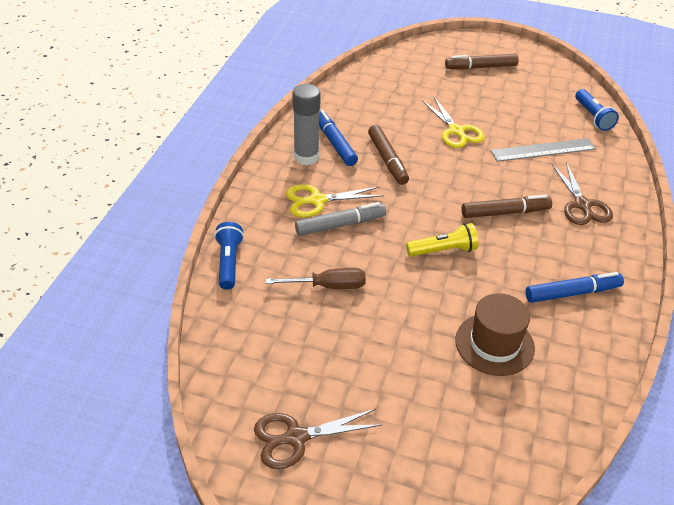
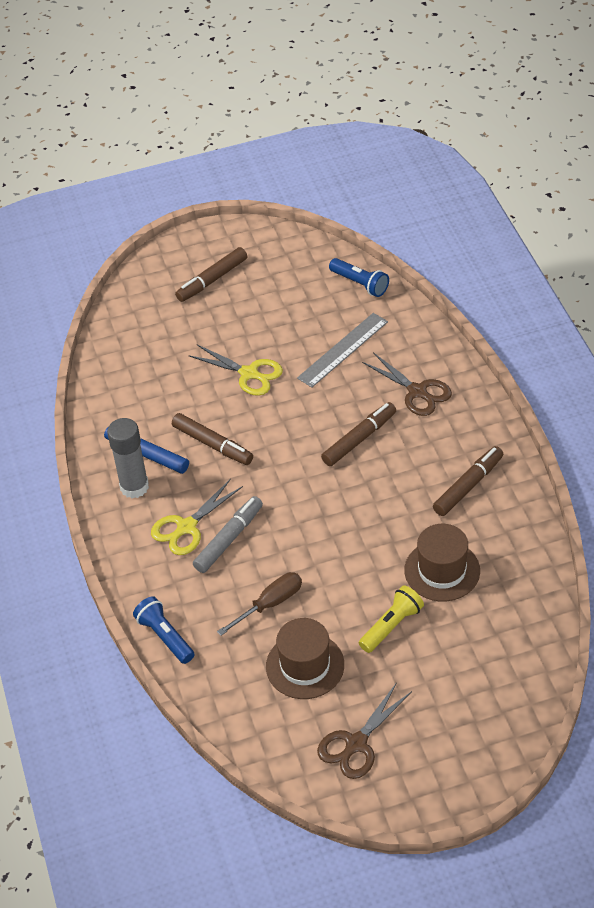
camera: 30 degrees left, 5 degrees up
(312, 347) = (305, 665): none -> brown hat
(443, 251) = (337, 510): yellow flashlight -> yellow flashlight (391, 626)
(572, 293) = (468, 486): blue marker -> brown marker

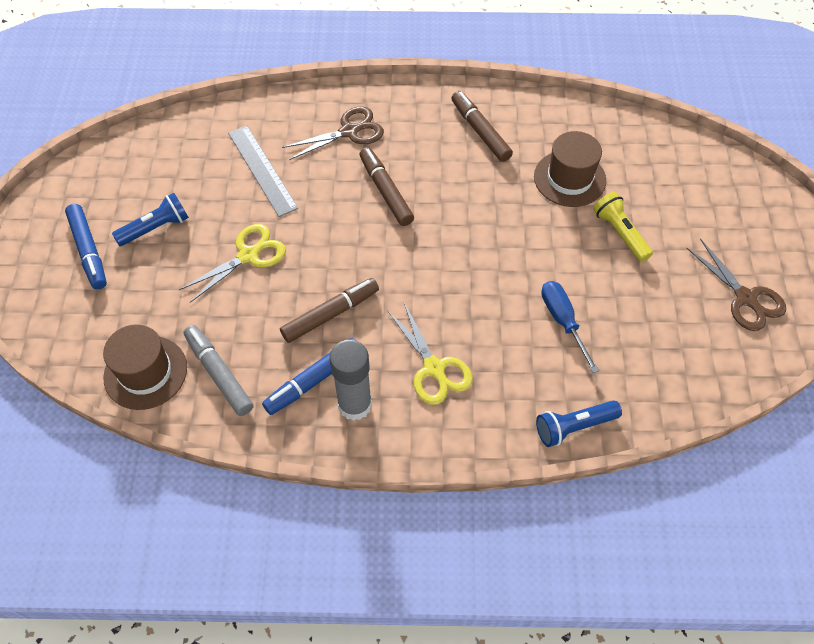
camera: 75 degrees left, 10 degrees up
(212, 280) = (89, 250): brown marker -> blue marker
(228, 539) = (466, 334): grey marker -> grey marker (219, 374)
(270, 604) = (562, 321): brown screwdriver -> blue screwdriver
(305, 665) = (646, 313): brown hat -> brown hat (145, 372)
(360, 284) = (182, 131): blue flashlight -> blue flashlight (156, 228)

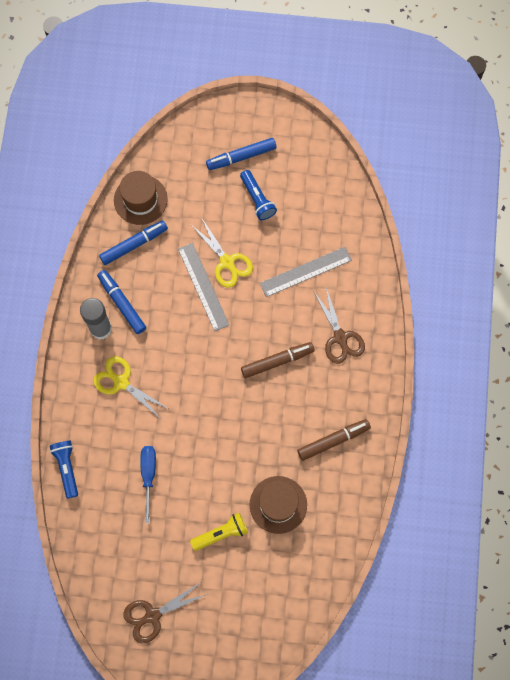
camera: 95 degrees right, 15 degrees up
(219, 374) = (133, 244): grey marker -> blue marker
(284, 280) = (203, 286): none -> grey ruler
(330, 314) = (171, 316): brown marker -> none
(434, 369) = (121, 382): yellow scissors -> yellow scissors turned 60 degrees clockwise
(562, 321) = (148, 475): blue screwdriver -> blue screwdriver turned 75 degrees counterclockwise

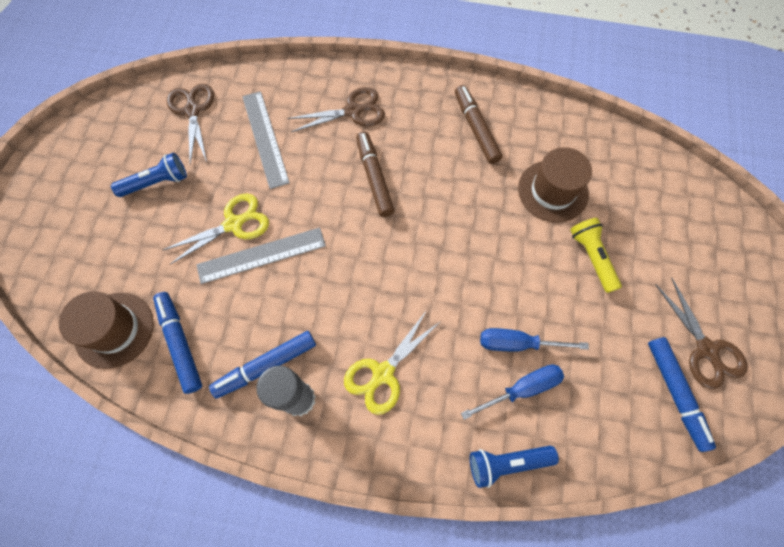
camera: 85 degrees left, 5 degrees down
(116, 478) = (521, 389): none -> blue screwdriver
(241, 157) = (92, 196): blue marker -> blue marker (675, 393)
(327, 210) = (192, 110): none -> brown scissors

